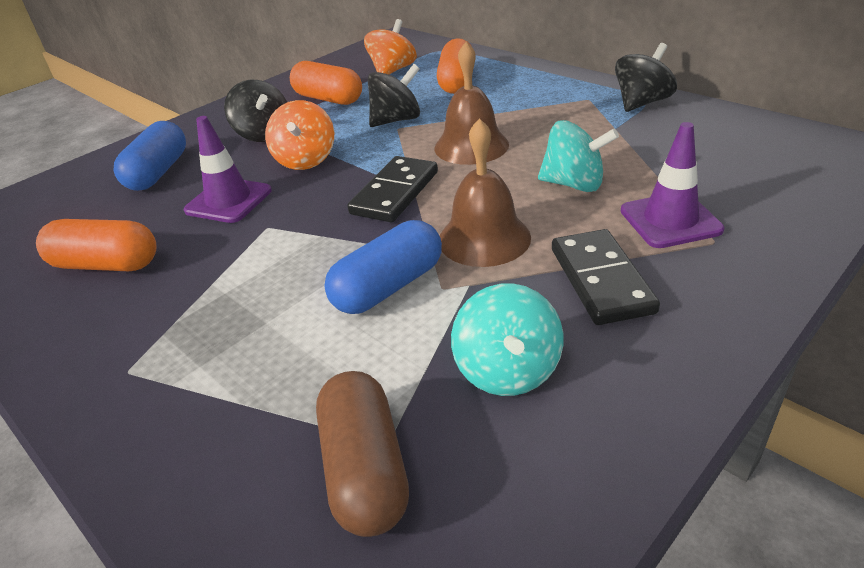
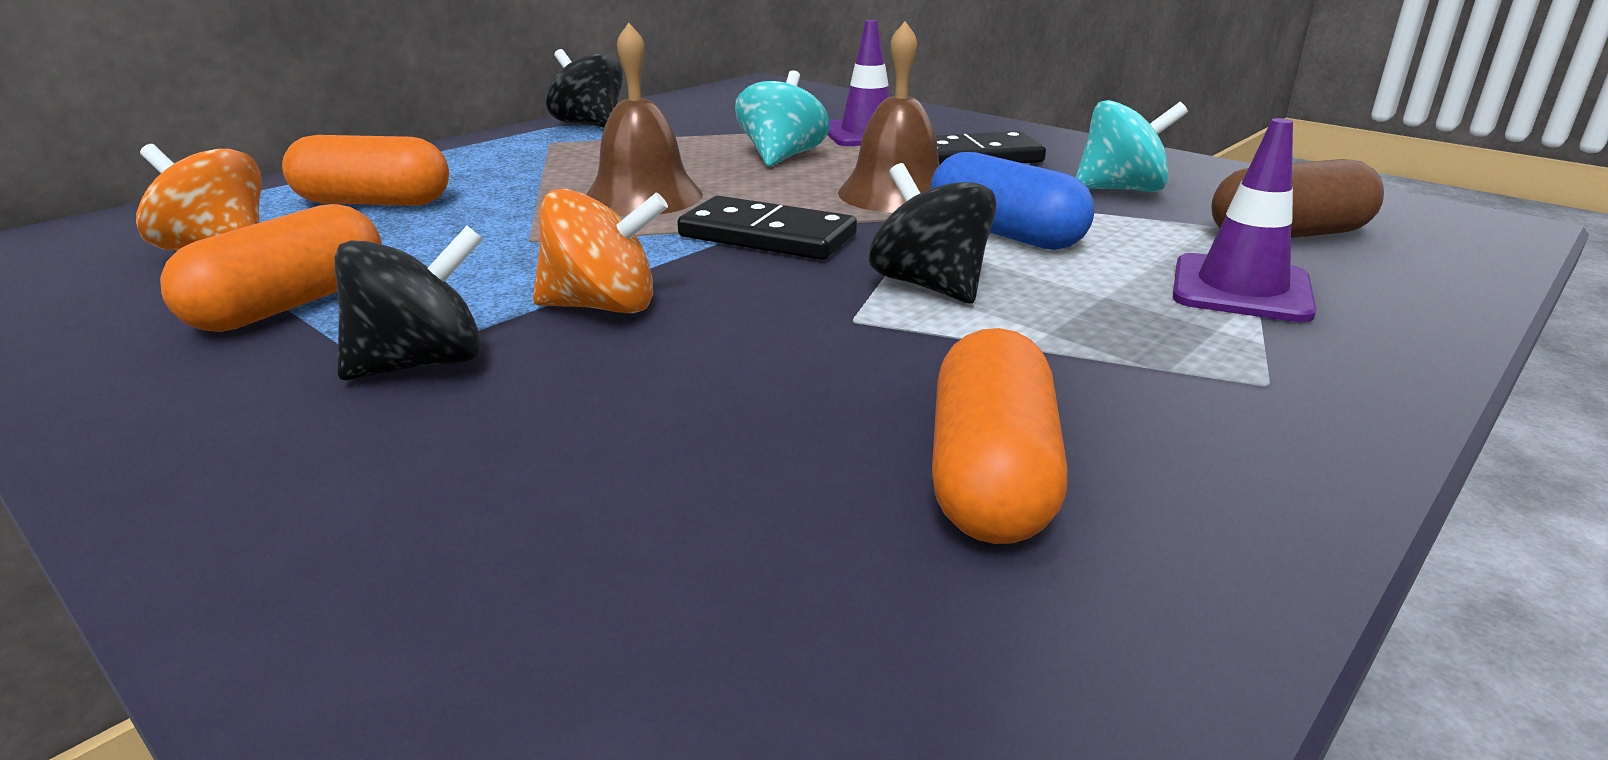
camera: 95 degrees left, 10 degrees down
(158, 172) = (533, 495): blue capsule -> none
(228, 201) = (742, 367): purple traffic cone -> purple traffic cone (1241, 289)
(396, 120) = (493, 241): black spinning top -> black spinning top (929, 285)

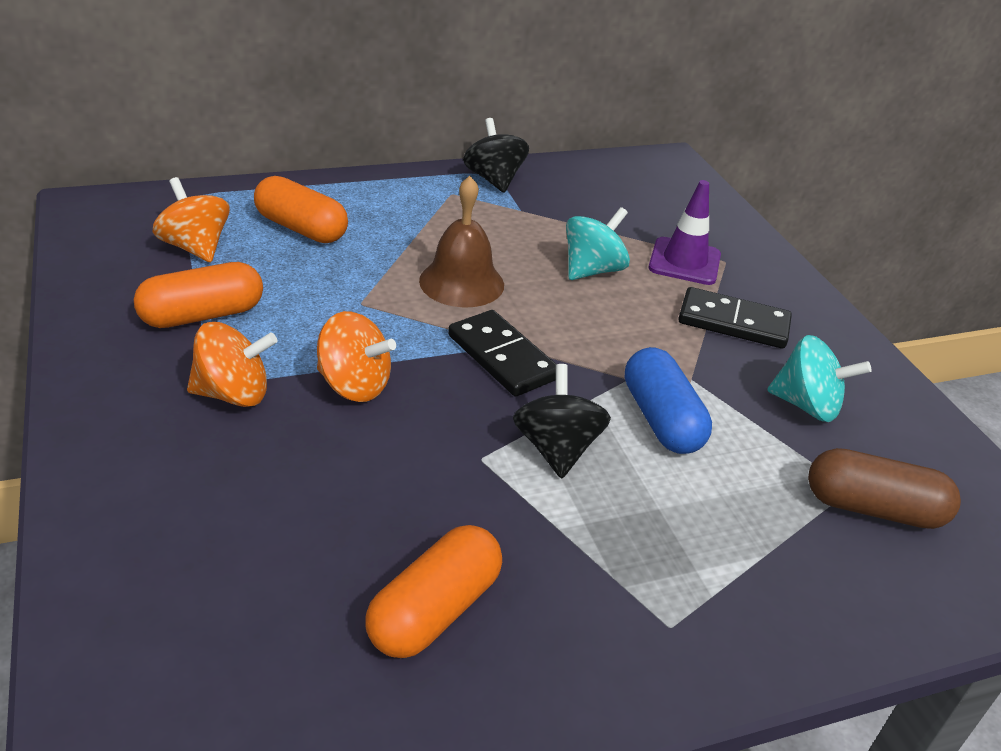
camera: 25 degrees right, 10 degrees up
(422, 363) = (233, 394): black spinning top -> orange spinning top
(896, 193) = (632, 344): brown bell -> none
(1241, 289) = (761, 544): purple traffic cone -> none

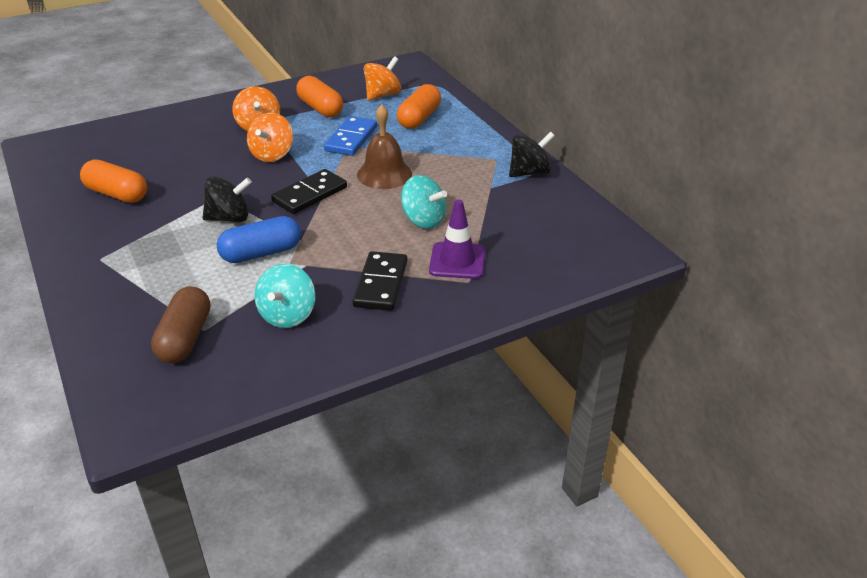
camera: 85 degrees right, 0 degrees up
(336, 297) = (351, 139): none -> blue domino

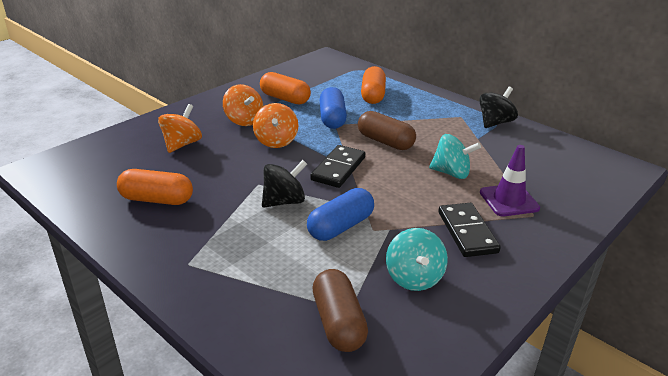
camera: 20 degrees left, 5 degrees down
(351, 139) = (332, 118): blue domino -> blue capsule
(382, 95) = (327, 82): orange spinning top -> orange spinning top (182, 144)
(384, 174) = (385, 142): brown bell -> brown capsule

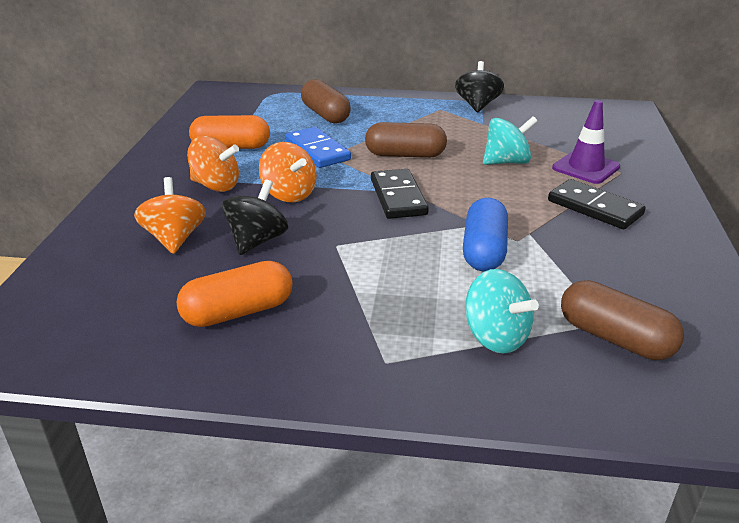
camera: 35 degrees left, 0 degrees up
(284, 201) = (392, 251): black spinning top -> black spinning top (257, 241)
(332, 118) = (317, 151): blue capsule -> blue domino
(373, 95) = (325, 115): orange capsule -> brown capsule
(414, 278) = (613, 266): turquoise spinning top -> turquoise spinning top (495, 337)

